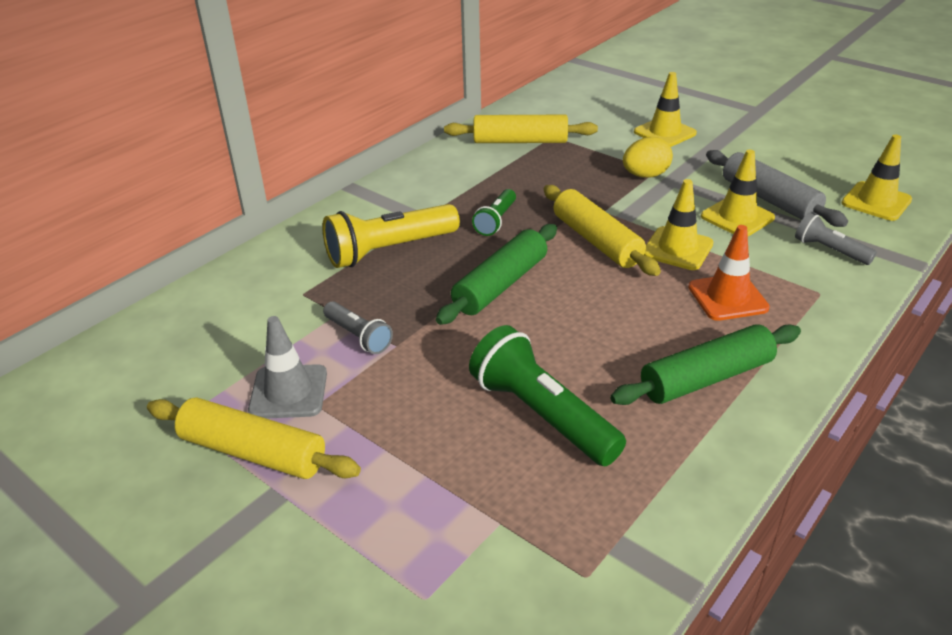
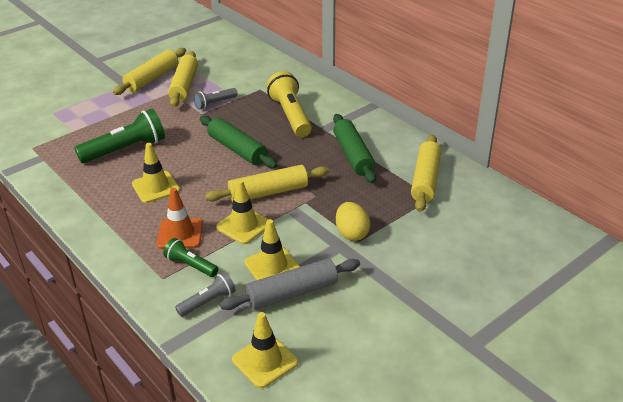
camera: 100 degrees right, 0 degrees up
(288, 392) = (184, 86): grey traffic cone -> yellow rolling pin
(496, 221) = (309, 156): green flashlight -> green flashlight (191, 265)
(664, 133) = (428, 262): yellow traffic cone -> yellow traffic cone (156, 187)
(706, 378) = (116, 206): green rolling pin -> green rolling pin (353, 155)

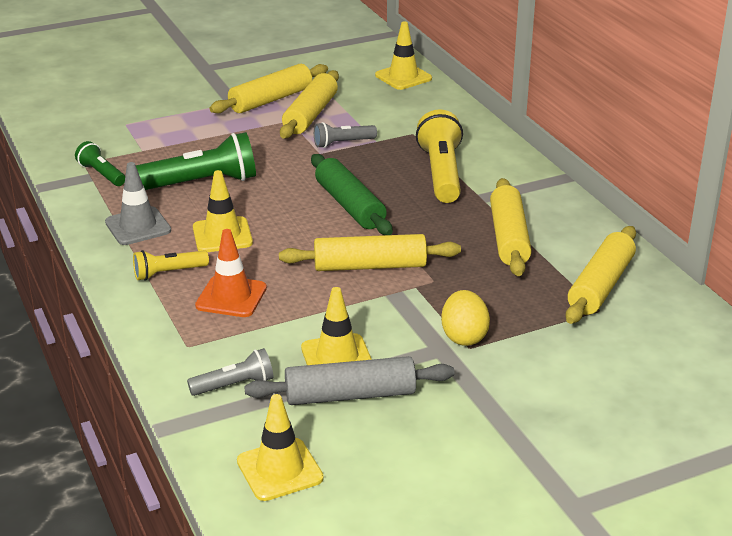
camera: 15 degrees right, 5 degrees down
(91, 191) = (138, 226): none -> grey traffic cone
(127, 223) = (169, 273): none -> yellow flashlight
(191, 265) = (230, 337): green flashlight -> green flashlight (102, 174)
(243, 226) = (319, 301): yellow traffic cone -> yellow traffic cone (403, 77)
(353, 155) = (508, 238): green rolling pin -> yellow rolling pin

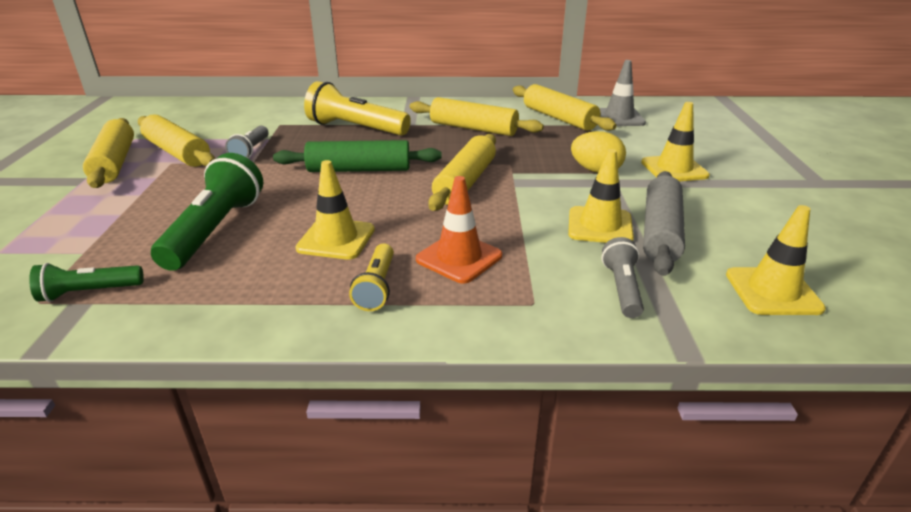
camera: 65 degrees left, 0 degrees up
(138, 226) = (252, 289): grey traffic cone -> grey traffic cone (619, 118)
(403, 77) = (185, 108): yellow traffic cone -> yellow traffic cone (674, 169)

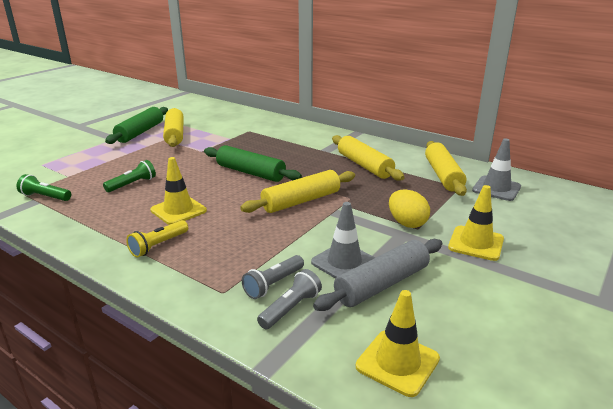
camera: 35 degrees right, 5 degrees down
(115, 163) = (140, 132): yellow rolling pin -> green rolling pin
(215, 230) = (132, 184): green flashlight -> green flashlight, size x0.55
(251, 151) = (211, 143): grey flashlight -> grey flashlight (273, 284)
(356, 128) = (288, 145): yellow flashlight -> none
(459, 258) = (224, 247): orange traffic cone -> none
(600, 226) = (344, 262): yellow traffic cone -> grey traffic cone

